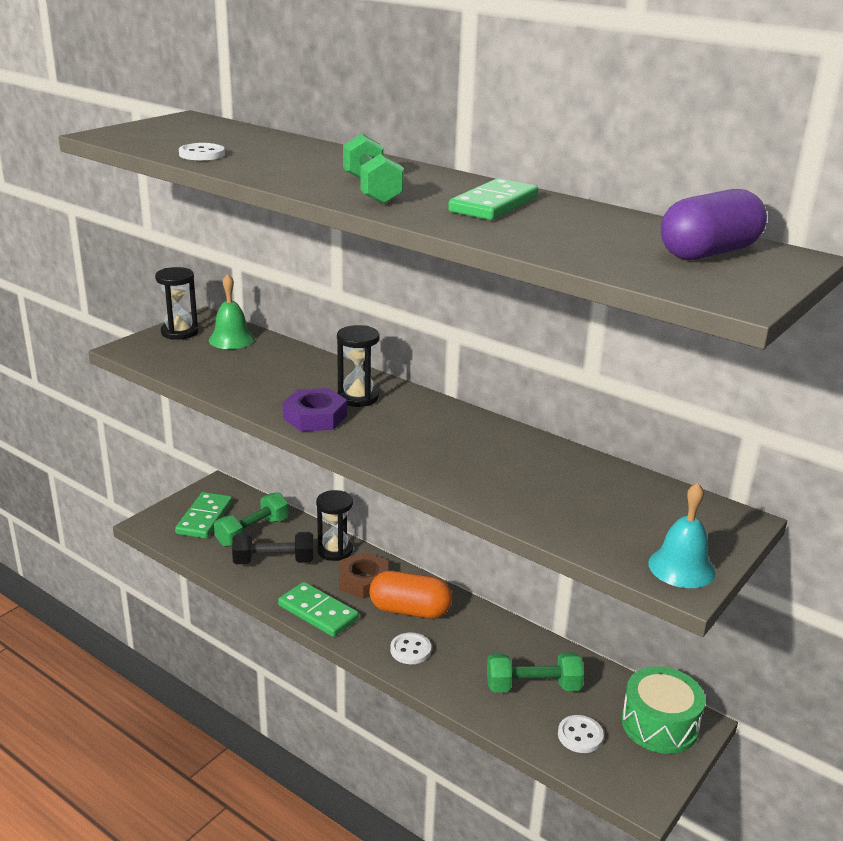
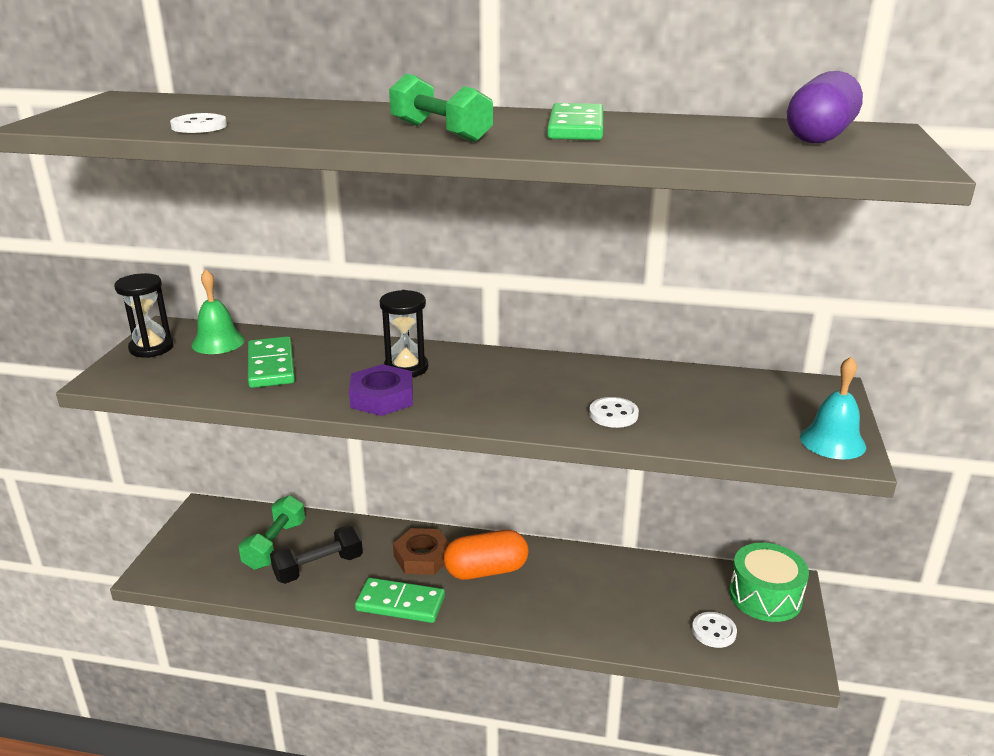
camera: 25 degrees left, 0 degrees up
(204, 518) = (212, 547): green domino -> green domino (271, 366)
(335, 550) = (373, 536): black hourglass -> none
(410, 650) = (514, 608): white button -> white button (613, 414)
(533, 686) = (644, 602): green dumbbell -> none

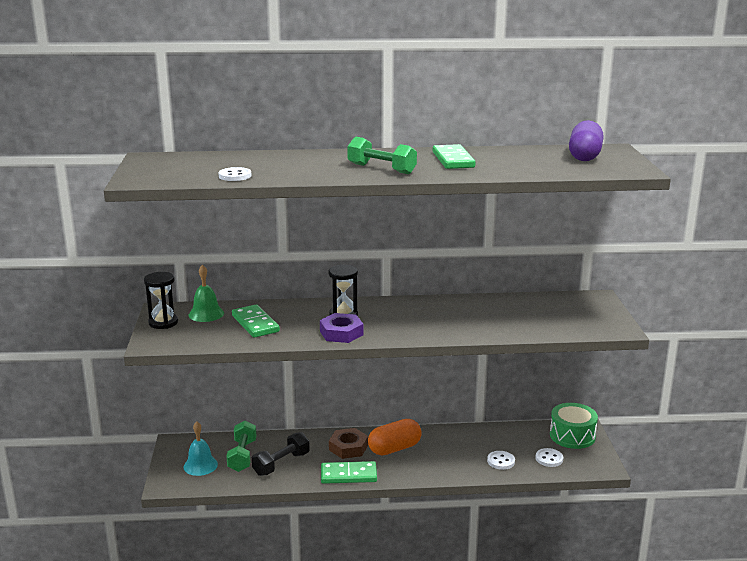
camera: 15 degrees left, 5 degrees down
(613, 414) = (484, 325): white button -> white button (501, 461)
(832, 441) = (610, 324): turquoise bell -> turquoise bell (200, 465)

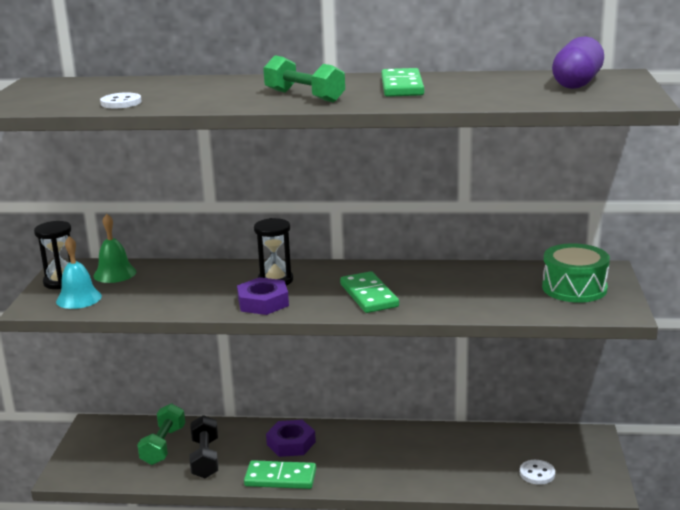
camera: 10 degrees right, 0 degrees up
(200, 465) = (111, 454): turquoise bell -> turquoise bell (79, 298)
(255, 324) = (166, 287): green domino -> green domino (368, 295)
(281, 464) = (205, 458): black dumbbell -> black dumbbell turned 60 degrees counterclockwise
(348, 447) = (291, 443): brown nut -> purple nut
(394, 448) = (346, 448): orange capsule -> none
(501, 461) = (474, 473): white button -> none
(572, 436) = (575, 445): green drum -> green drum (574, 288)

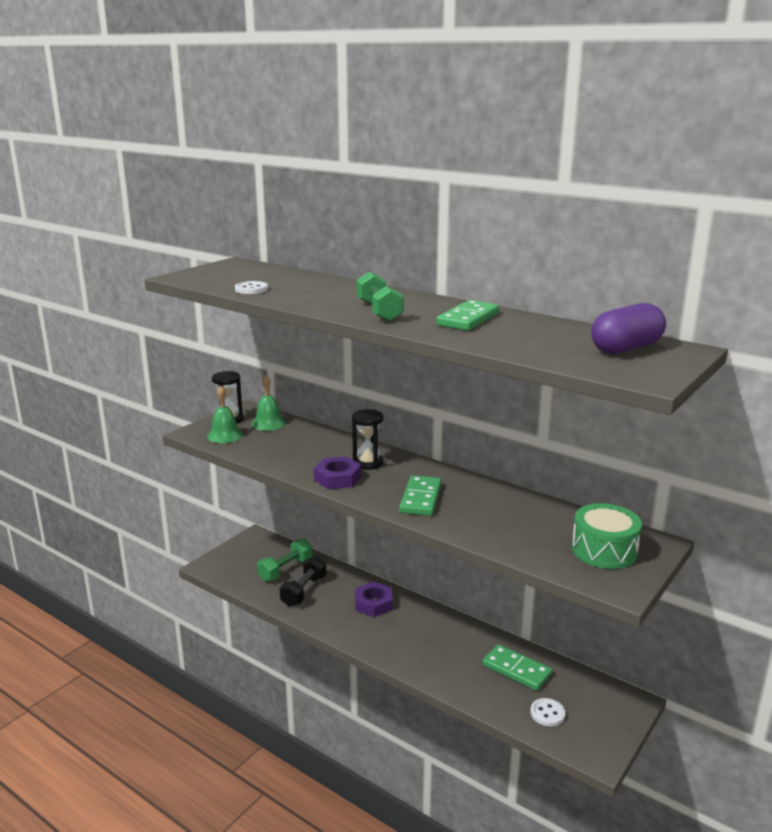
camera: 30 degrees right, 0 degrees up
(79, 298) = (225, 435): turquoise bell -> green bell
(280, 478) = (341, 628): green domino -> green domino (516, 670)

